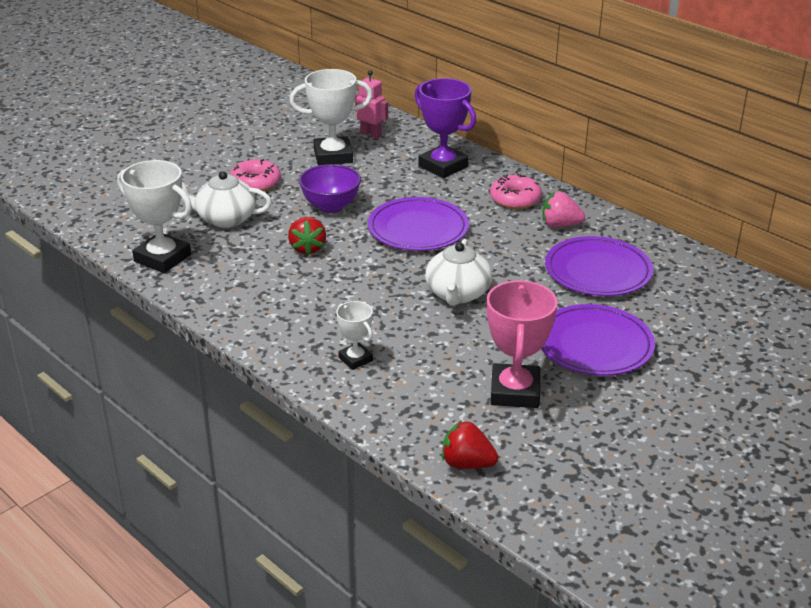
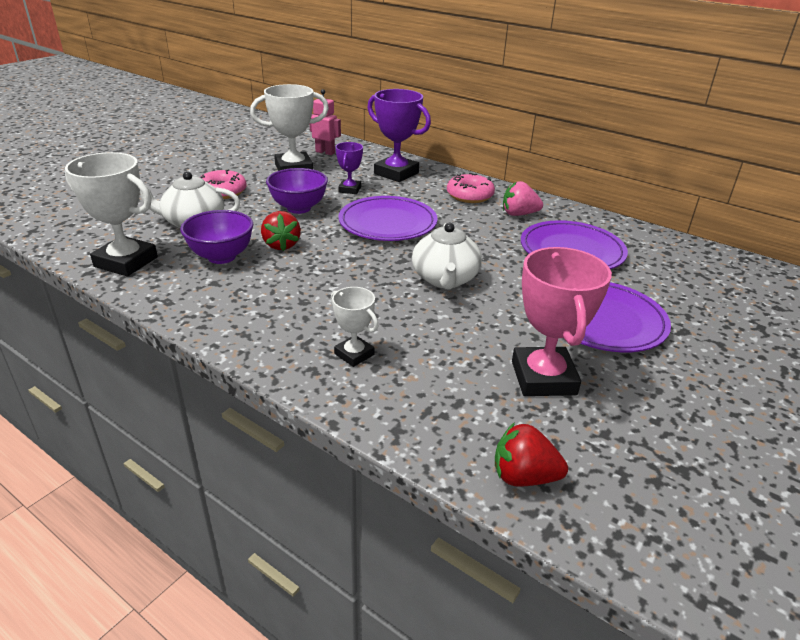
camera: 10 degrees left, 0 degrees up
(250, 258) = (221, 257): none -> purple bowl
(387, 186) = (349, 189): none -> purple trophy

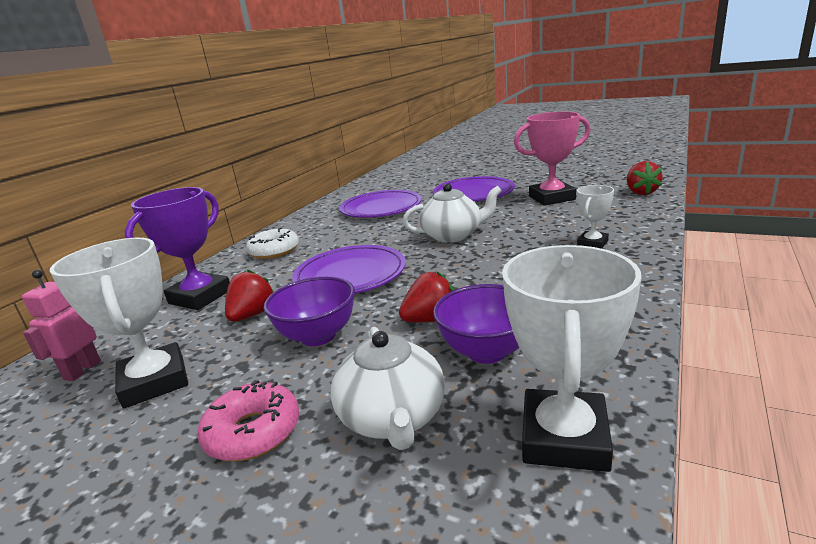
camera: 95 degrees left, 10 degrees down
(349, 189) = (252, 315): purple trophy -> red strawberry
(469, 195) = (274, 251): pink donut -> white donut
(519, 214) = (317, 229): pink strawberry -> none

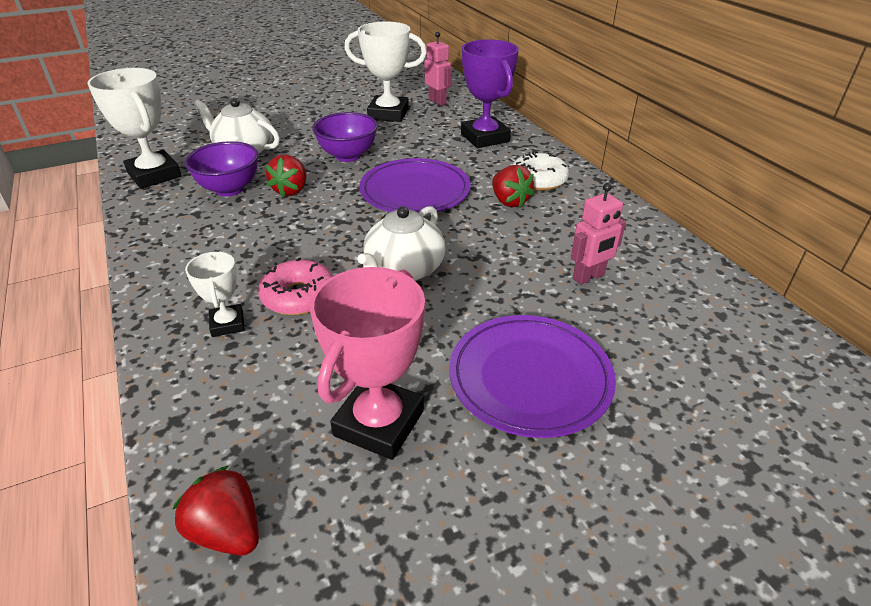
camera: 125 degrees right, 15 degrees up
(252, 315) = (417, 146): red strawberry -> red strawberry (509, 201)
(253, 432) = (300, 125): pink donut -> pink donut (298, 296)
(381, 208) = (588, 277): purple plate -> pink robot

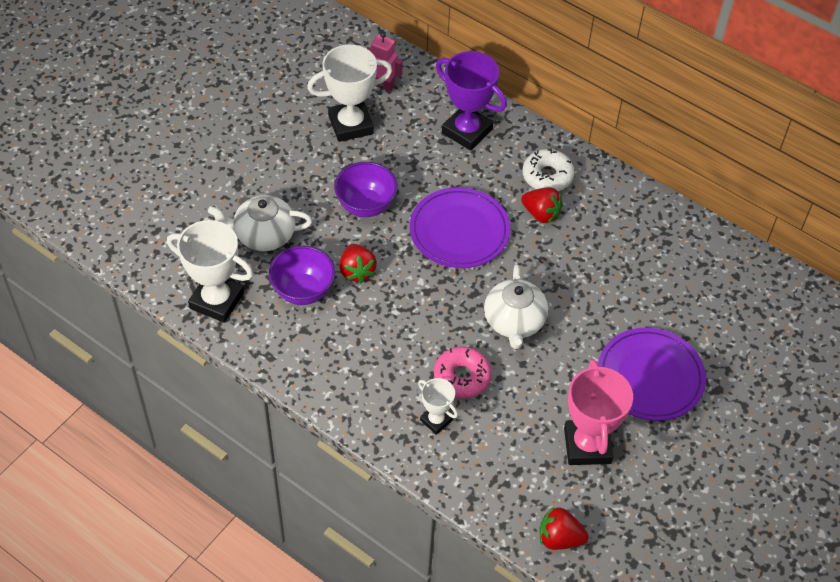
camera: 30 degrees left, 15 degrees up
(588, 277) = (641, 275): pink robot -> none

